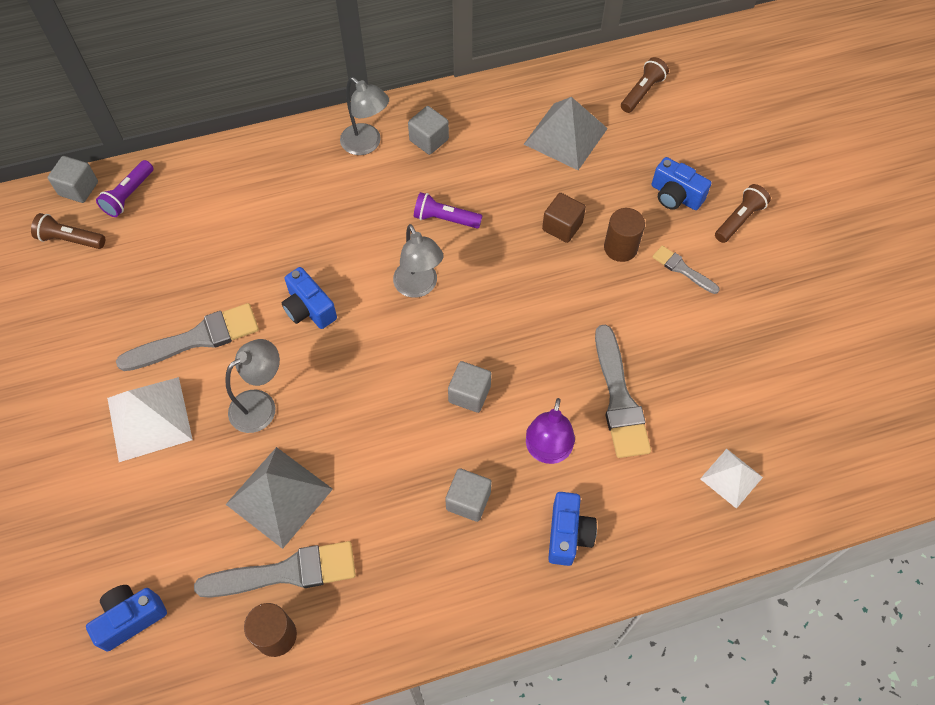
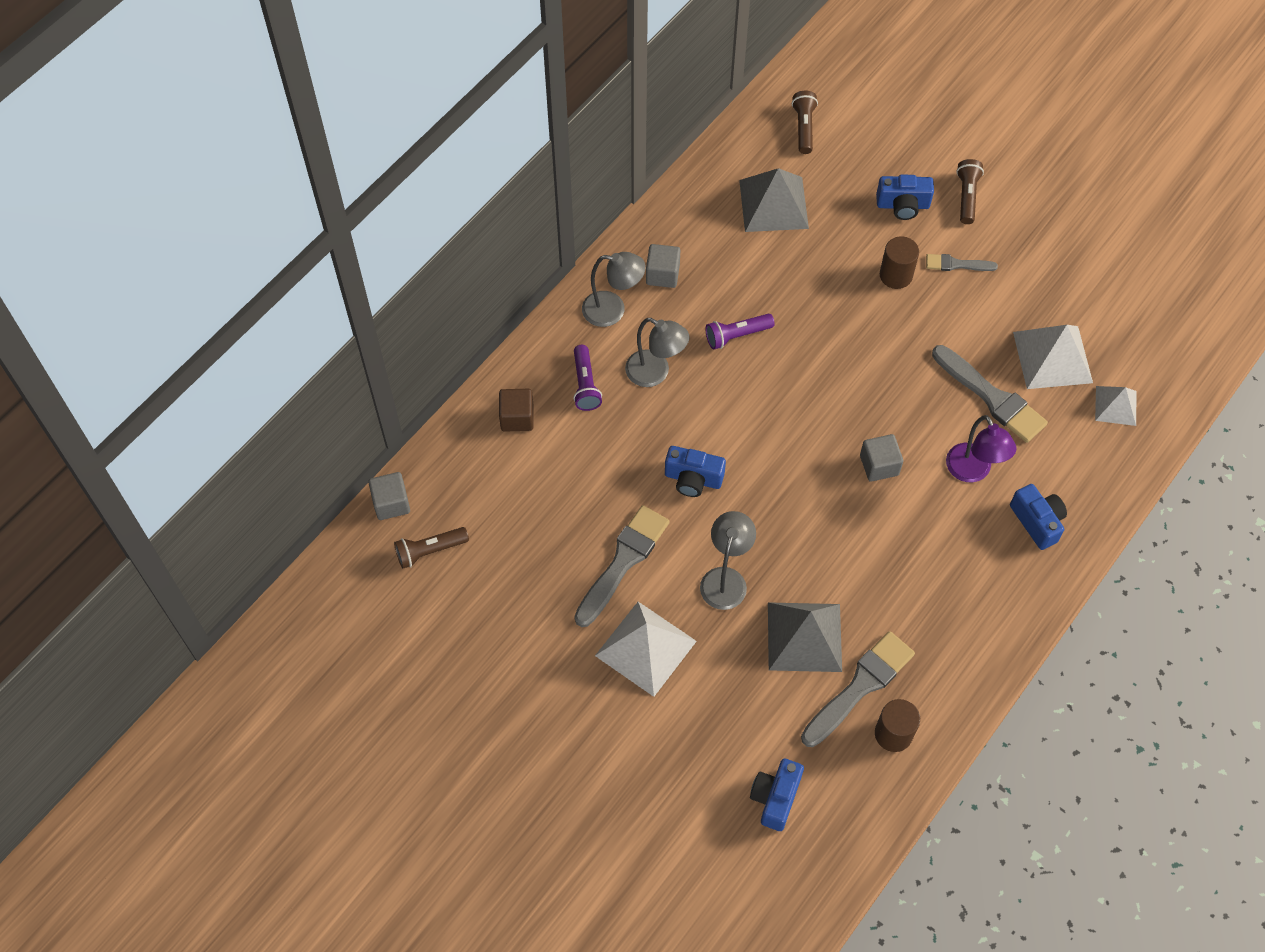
camera: 35 degrees left, 0 degrees up
(129, 195) = (444, 481): purple flashlight -> purple flashlight (585, 384)
(419, 287) = (765, 405): grey lamp -> grey lamp (655, 373)
(468, 501) = (947, 545): grey cube -> none
(562, 226) = (836, 285): brown cube -> brown cube (517, 418)
(705, 398) = (1052, 357): none -> white pyramid

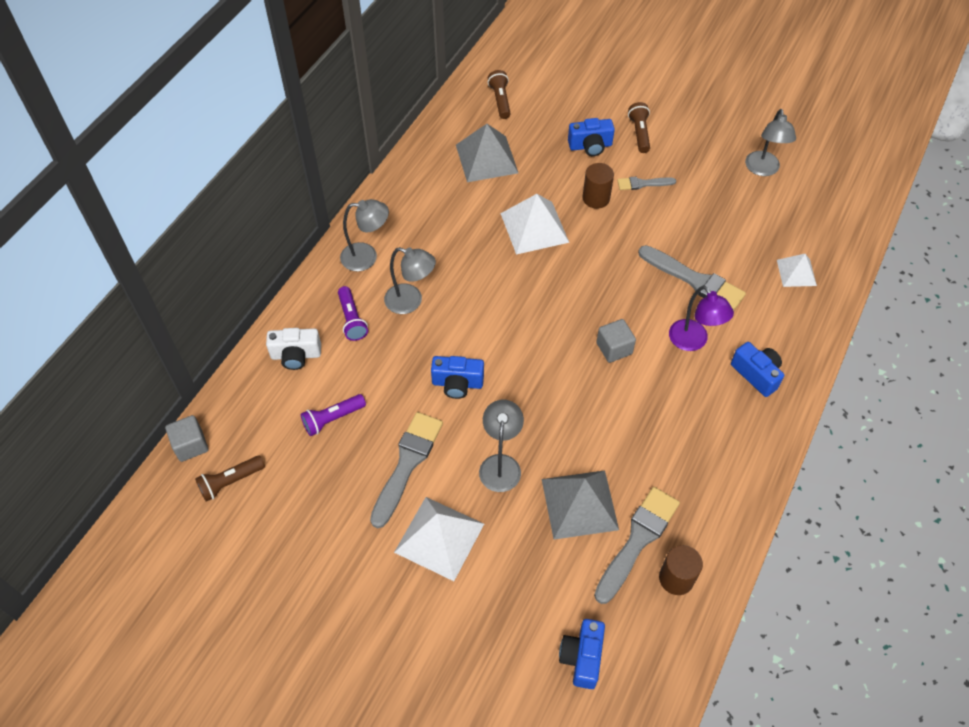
camera: 10 degrees left, 5 degrees down
(517, 418) = (296, 355): brown cube -> white camera
(662, 274) = (404, 223): grey cube -> none
(737, 335) = (474, 262): purple flashlight -> purple flashlight (332, 419)
(1052, 357) = (736, 242): white pyramid -> white pyramid (534, 227)
(1108, 267) = (763, 169): none -> grey lamp

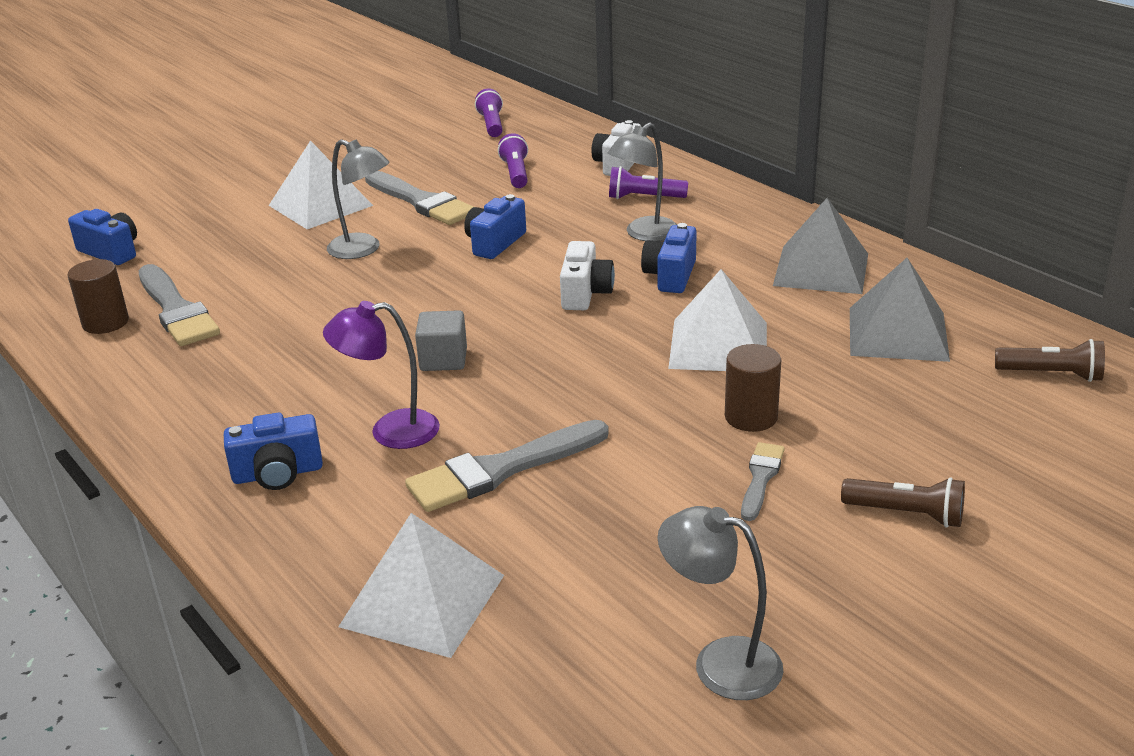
camera: 115 degrees right, 25 degrees down
(191, 445) = (550, 113): grey cube -> none
(230, 482) = (492, 125): brown flashlight -> purple flashlight
(367, 257) = (741, 218): grey lamp -> none
(505, 306) = (585, 293): none -> white camera
(579, 504) = (261, 285): grey pyramid -> grey pyramid (821, 269)
(590, 146) = (889, 444): blue camera -> blue camera (670, 276)
(796, 272) = (423, 600): white pyramid -> white pyramid, size x1.68

